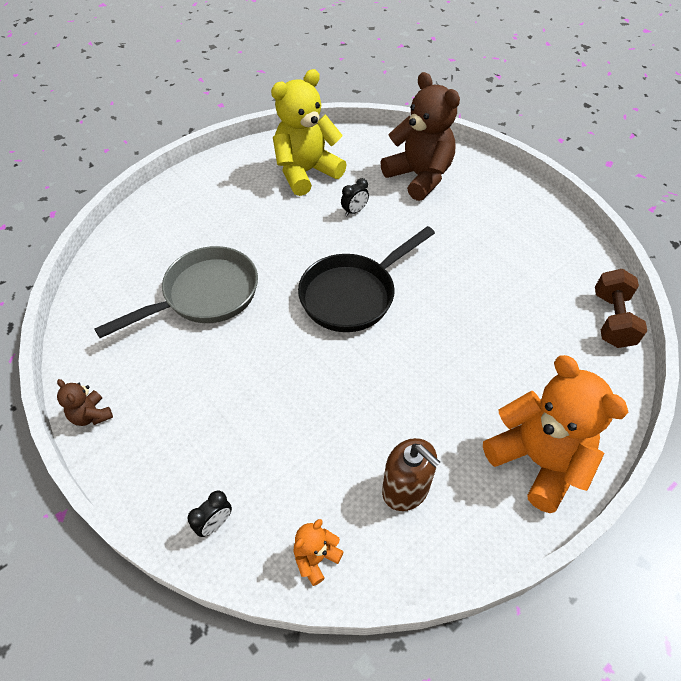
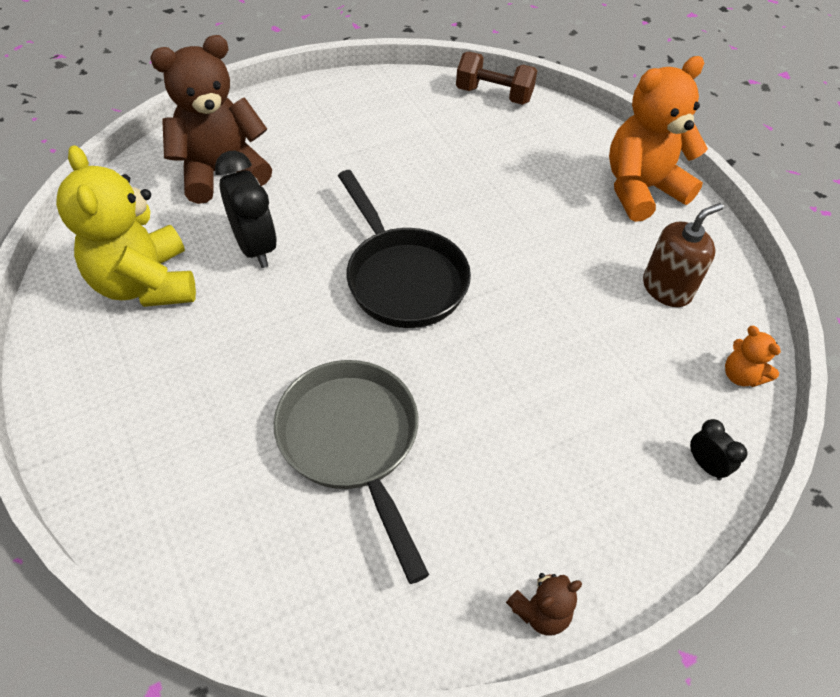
camera: 80 degrees left, 0 degrees up
(354, 211) = (255, 247): black clock -> black clock, size x1.98

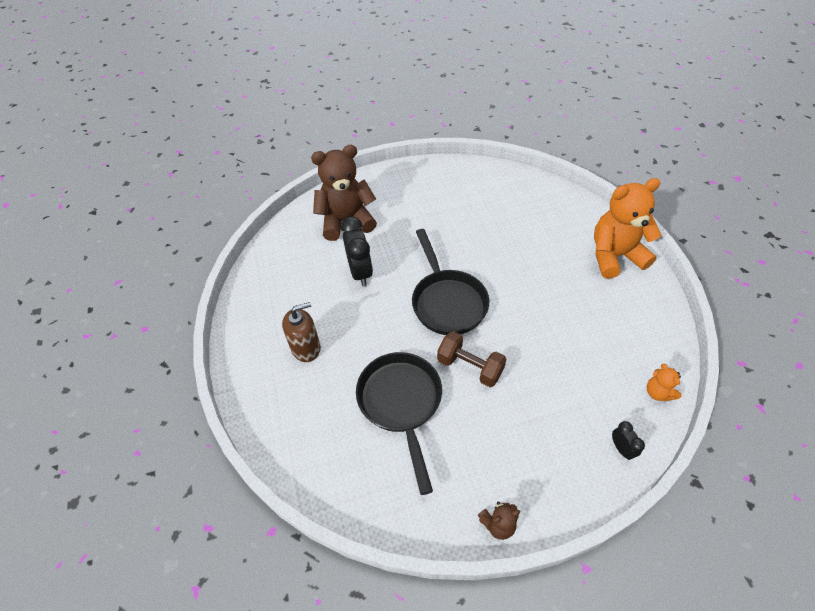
camera: 15 degrees right, 0 degrees up
(146, 283) = (294, 289): yellow teddy bear -> none
(352, 443) = (401, 403): grey pan -> black pan
(494, 95) = (526, 180): brown dumbbell -> brown dumbbell (470, 367)
(666, 288) = (619, 327): brown soap dispenser -> brown soap dispenser (306, 348)

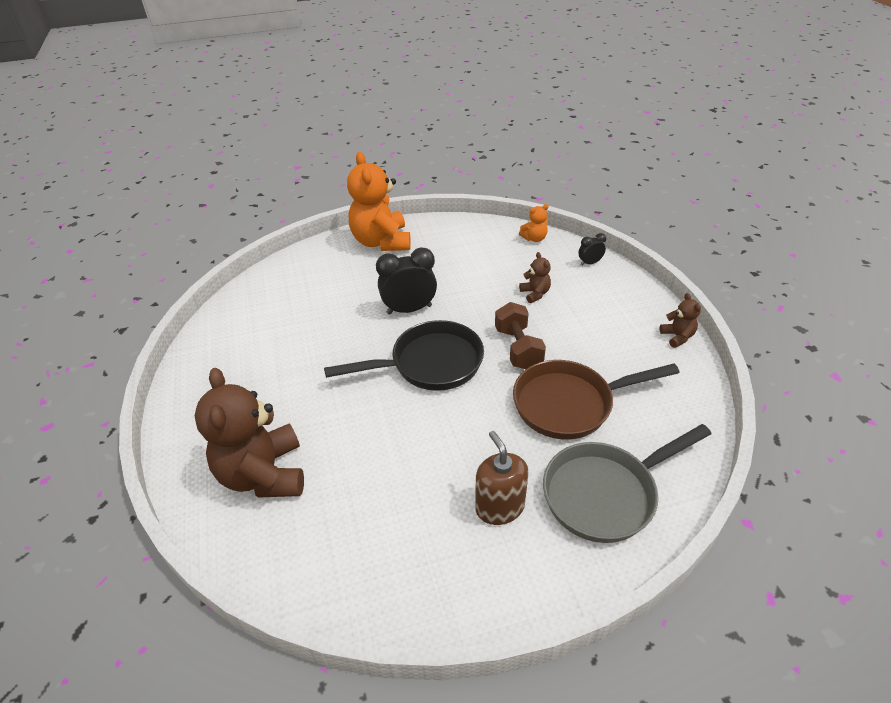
camera: 90 degrees left, 10 degrees down
(308, 419) = (606, 493): none -> grey pan
(360, 272) = (371, 451): black clock -> black clock (409, 309)
(401, 403) = (570, 404): black pan -> brown pan
(470, 367) = (518, 348): brown dumbbell -> brown dumbbell turned 45 degrees counterclockwise
(553, 386) = (535, 294): none -> brown teddy bear

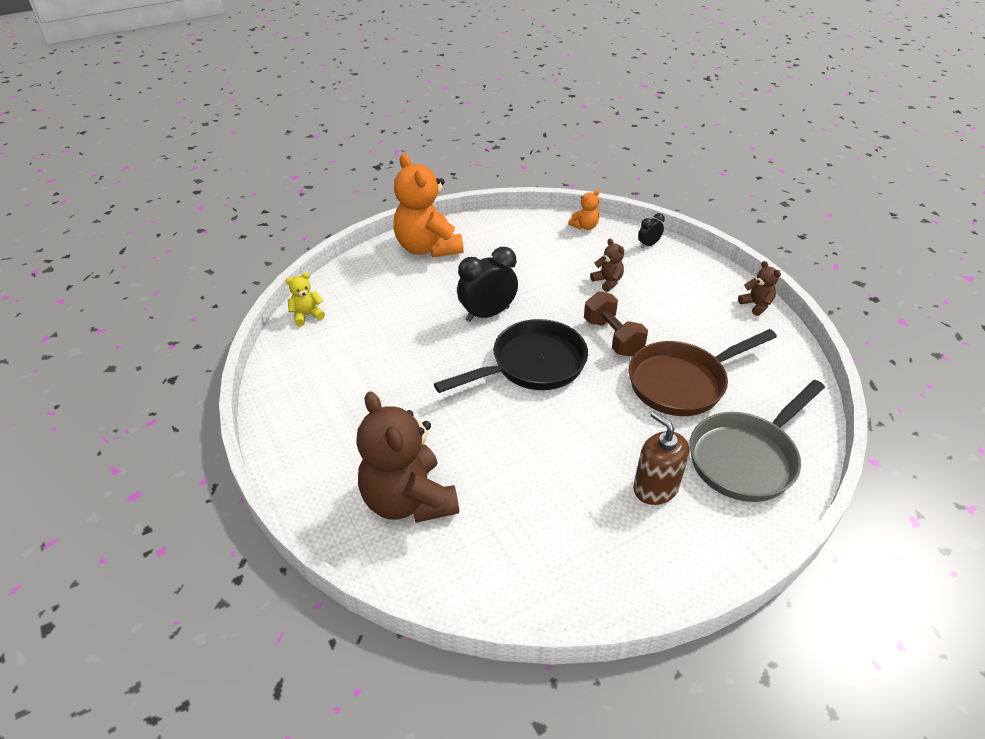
camera: 15 degrees left, 0 degrees up
(252, 289) = (307, 315): none -> yellow teddy bear

